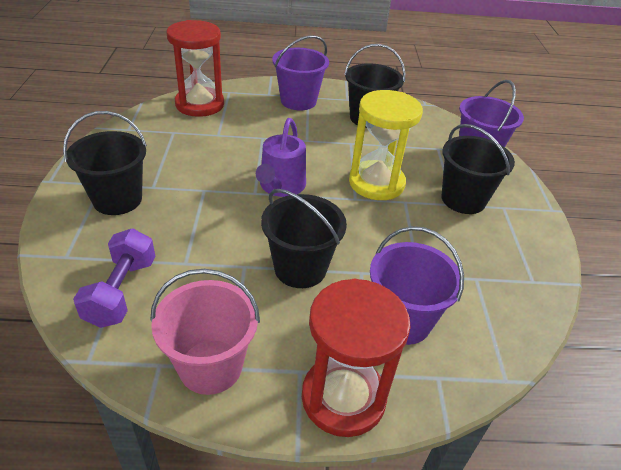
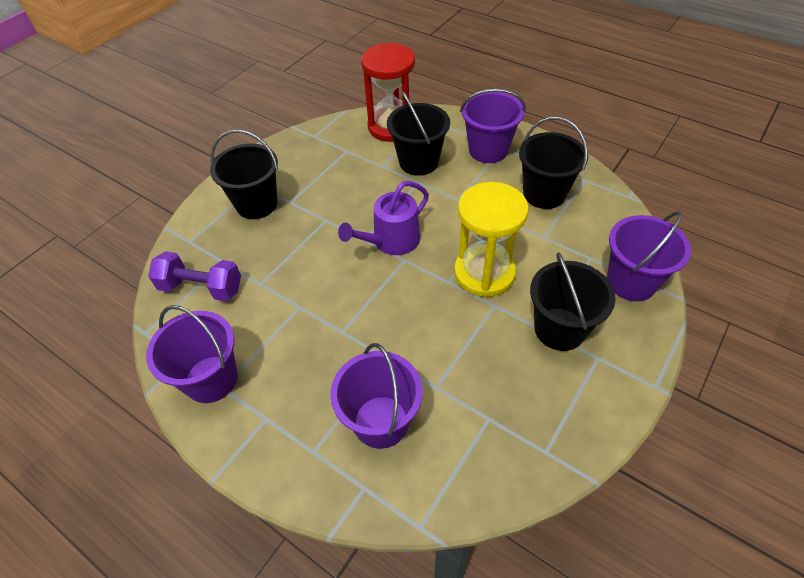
camera: 40 degrees right, 10 degrees up
(121, 292) = (201, 287): purple dumbbell -> purple dumbbell turned 60 degrees clockwise
(210, 366) = (211, 379): pink bucket -> purple bucket
(300, 268) = (340, 330): black bucket -> black bucket (418, 162)
(343, 397) = (277, 458): red hourglass -> none

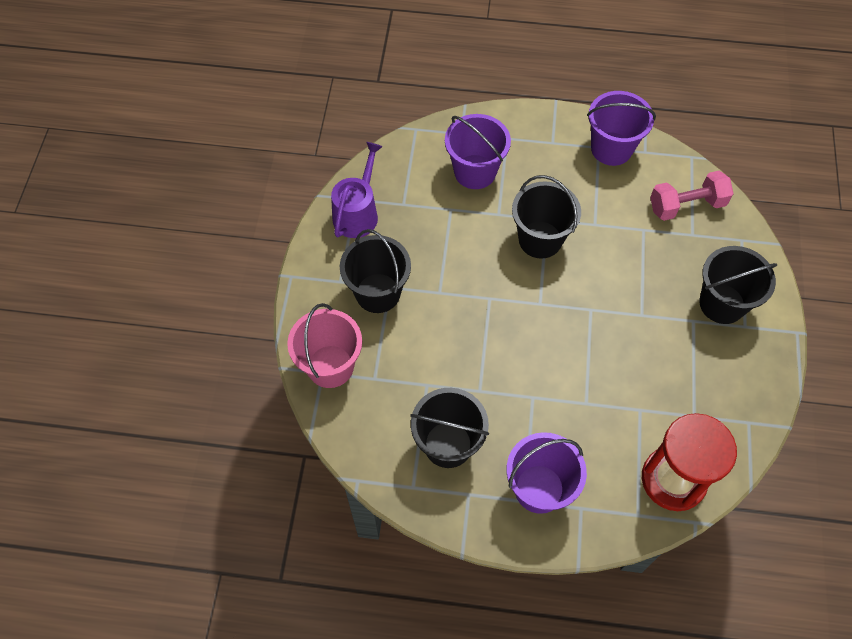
camera: 150 degrees right, 10 degrees up
(201, 287) = (686, 205): purple dumbbell -> pink dumbbell
(391, 241) = (564, 318): purple watering can -> purple watering can (357, 213)
(418, 162) = (604, 433): black bucket -> black bucket (540, 239)
(484, 273) = (463, 320): yellow hourglass -> none
(631, 282) = (330, 366): purple bucket -> pink bucket

